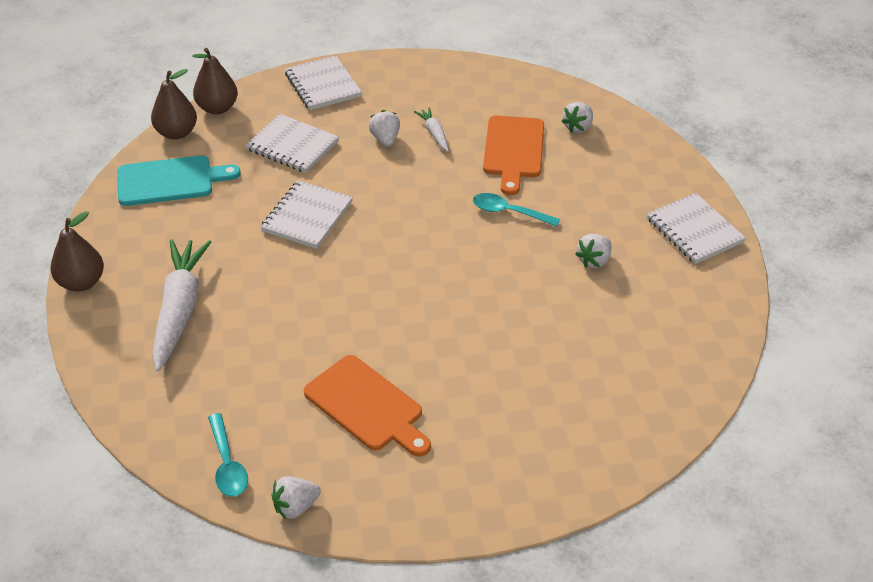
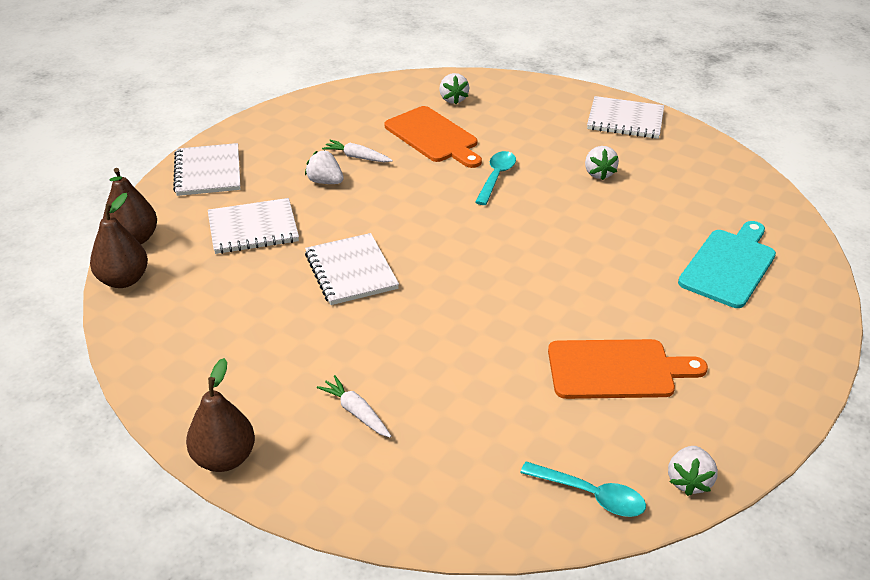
camera: 45 degrees left, 5 degrees down
(170, 181) = (179, 320): turquoise cutting board -> turquoise cutting board (729, 266)
(179, 309) = (356, 412): white carrot -> white carrot, size x0.47
(323, 85) = (208, 172): white notebook -> white notebook turned 60 degrees clockwise
(509, 212) = (496, 177): turquoise spoon -> turquoise spoon turned 135 degrees clockwise

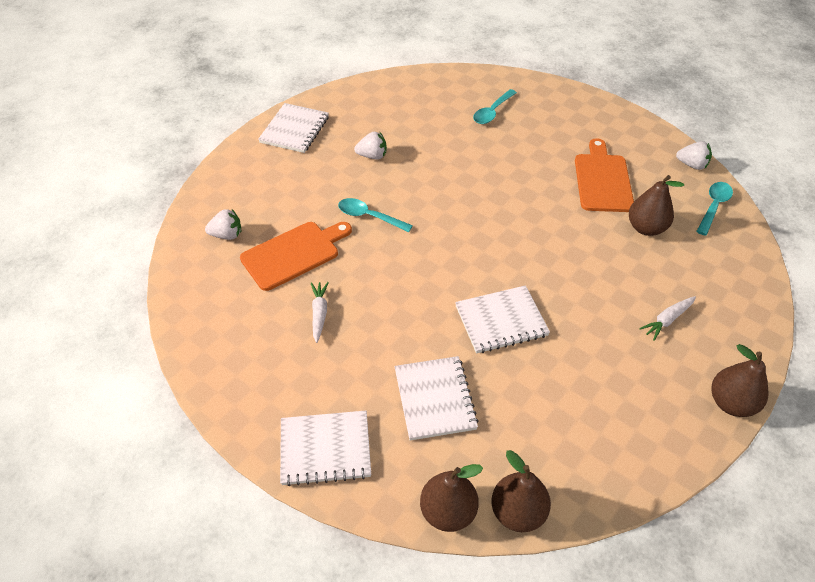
camera: 85 degrees left, 10 degrees up
(325, 181) = (359, 340): white strawberry -> none
(357, 157) = (319, 314): white carrot -> white carrot turned 150 degrees clockwise
(525, 408) = (646, 228): none -> brown pear
(729, 266) = (492, 112): turquoise cutting board -> turquoise spoon

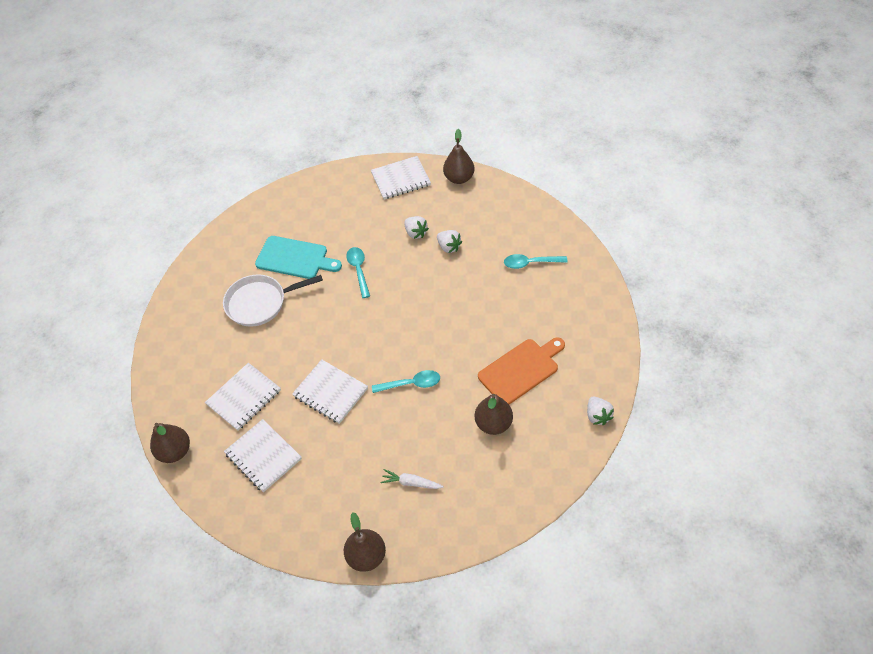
camera: 55 degrees right, 5 degrees up
(227, 235) = (282, 219): white strawberry -> white strawberry (449, 247)
(293, 254) = (294, 258): orange cutting board -> turquoise cutting board
(319, 314) = (260, 303): white carrot -> white pan
(325, 449) = (173, 371): white notebook -> white notebook (263, 456)
(518, 512) = (198, 484): brown pear -> brown pear (459, 178)
(713, 207) = (560, 454): turquoise spoon -> turquoise spoon (411, 384)

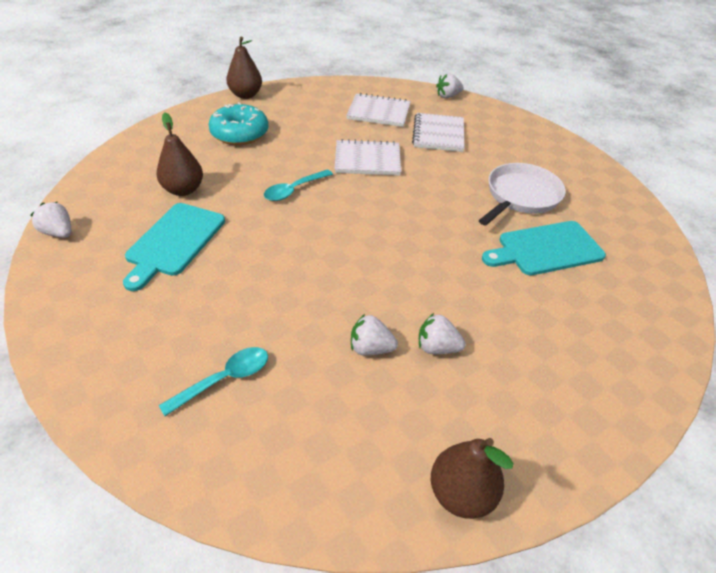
camera: 140 degrees right, 10 degrees down
(175, 451) = (447, 96): brown pear -> white strawberry
(358, 270) = (459, 267): turquoise spoon -> none
(401, 179) = (554, 433): white notebook -> none
(411, 483) = (239, 134): white carrot -> turquoise donut
(520, 370) = (174, 242): orange cutting board -> turquoise cutting board

